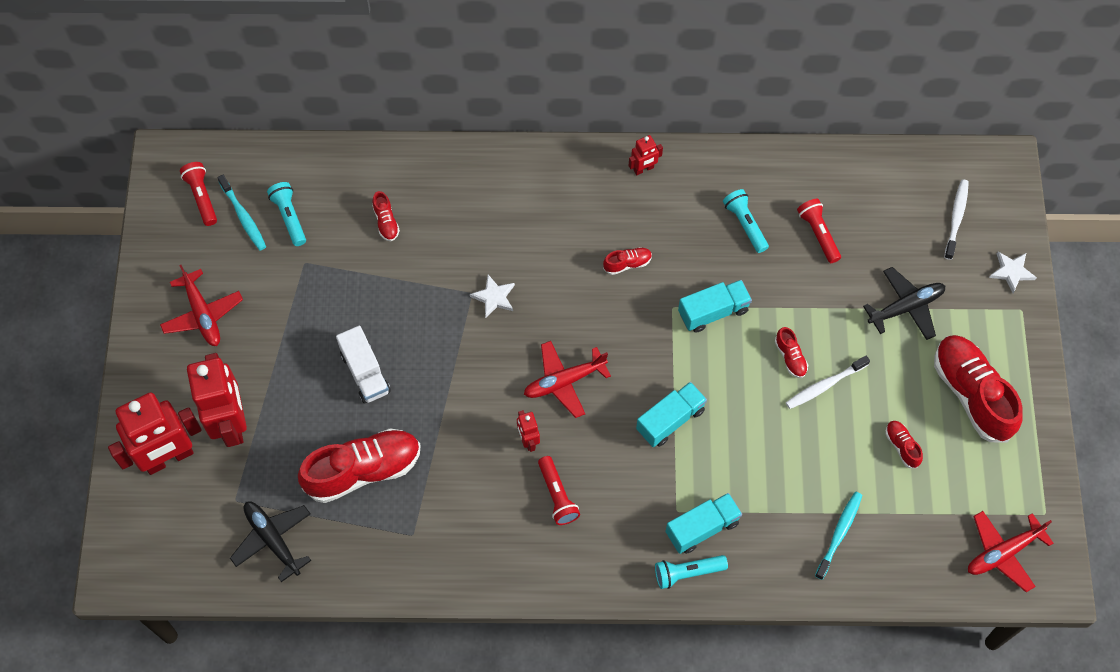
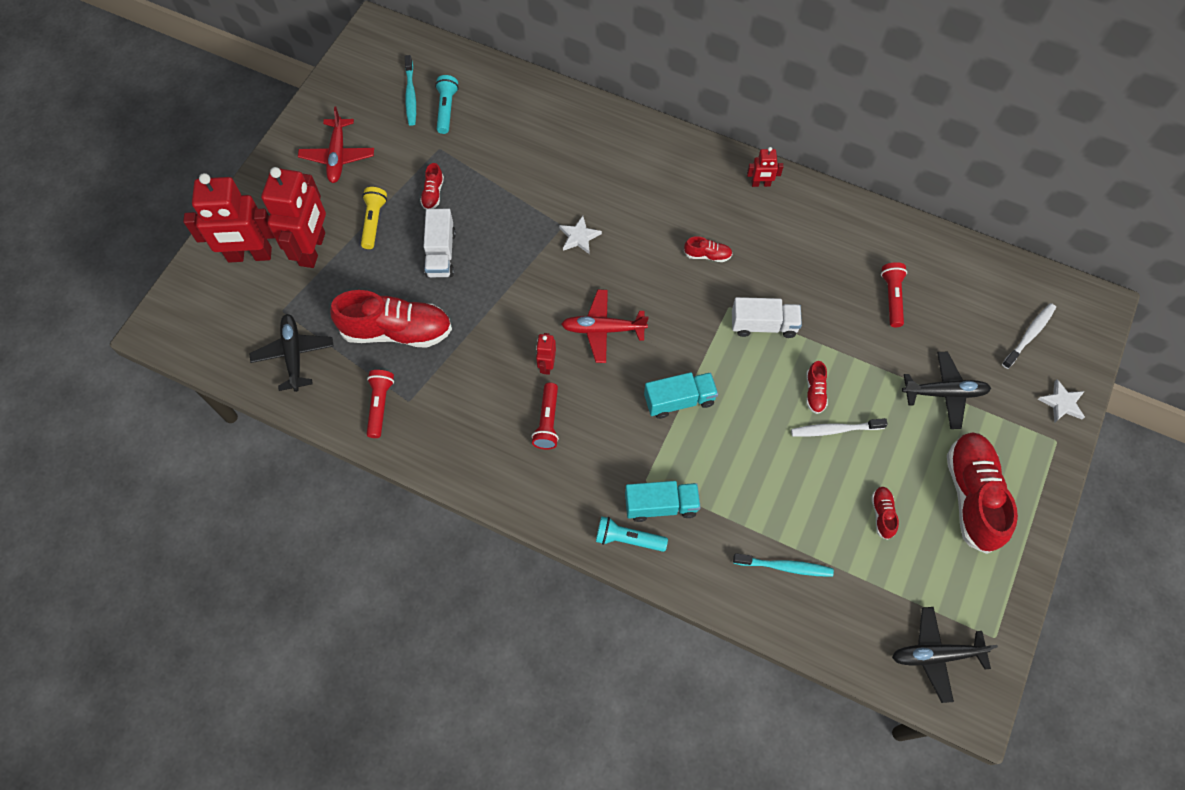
camera: 25 degrees right, 0 degrees up
(202, 197) = (387, 68): red flashlight -> red flashlight (380, 405)
(279, 368) = (373, 222): none -> yellow flashlight
(386, 222) = (521, 142): red shoe -> red shoe (433, 193)
(713, 312) = (763, 325): turquoise truck -> white truck
(745, 224) = (828, 264): turquoise flashlight -> none
(839, 533) = (785, 567): turquoise toothbrush -> turquoise toothbrush turned 45 degrees clockwise
(1003, 553) = (936, 655): red plane -> black plane

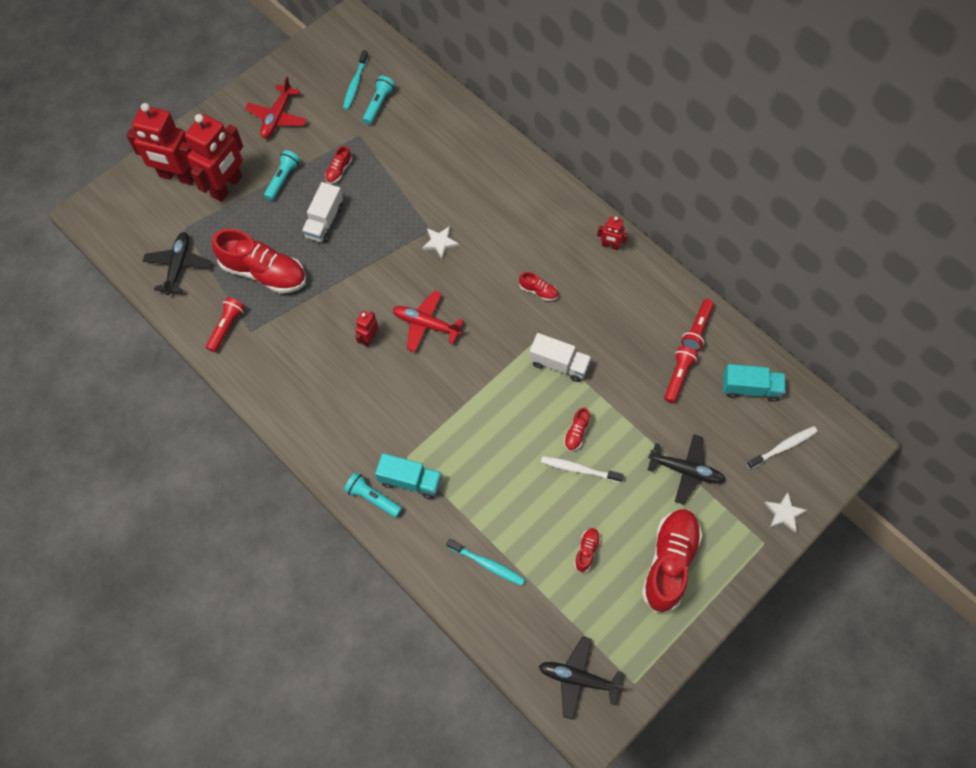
camera: 20 degrees right, 0 degrees up
(373, 222) = (283, 179): yellow flashlight -> turquoise flashlight
(547, 421) = (350, 384): red flashlight -> red flashlight (697, 329)
(679, 400) = (462, 402): turquoise truck -> turquoise truck (750, 388)

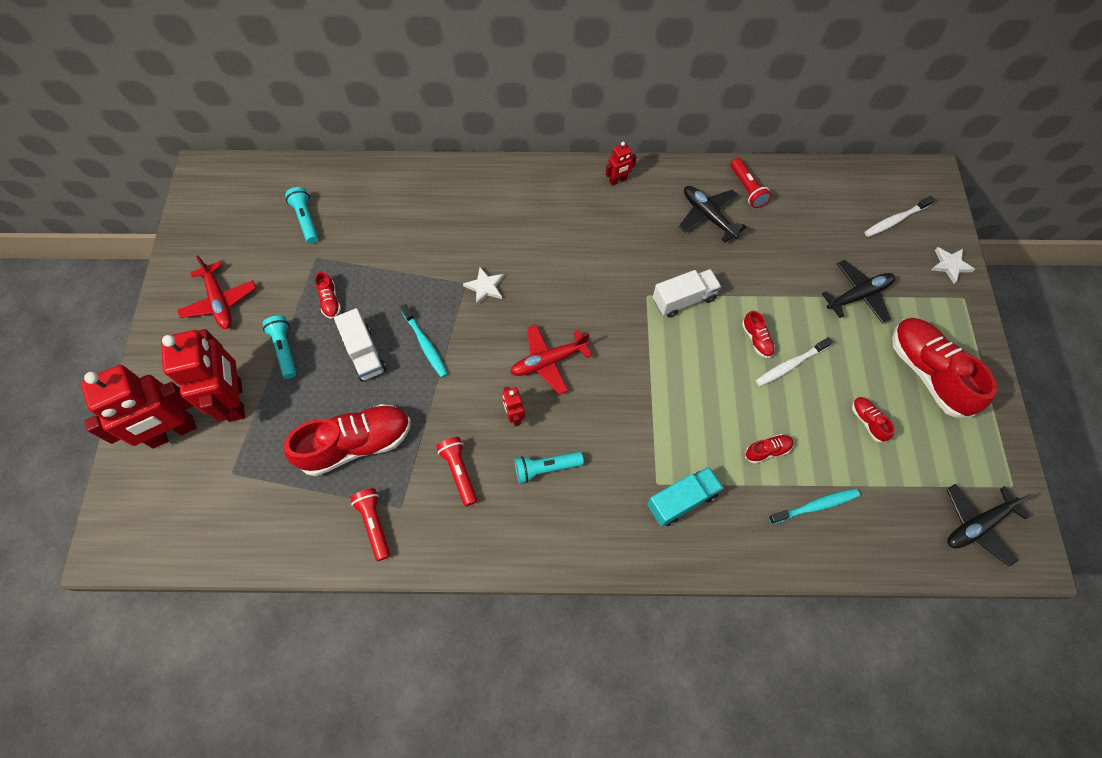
camera: 45 degrees left, 0 degrees up
(178, 266) = (264, 512): black plane -> black plane (708, 216)
(355, 84) = (265, 219): turquoise toothbrush -> turquoise toothbrush (425, 344)
(372, 498) = (669, 545): turquoise flashlight -> turquoise flashlight (546, 468)
(538, 291) = (605, 258): red shoe -> red shoe (767, 451)
(678, 377) = (774, 233): red flashlight -> red flashlight (459, 472)
(750, 388) = (828, 199): turquoise truck -> none
(783, 447) = (895, 220): white toothbrush -> white toothbrush turned 135 degrees counterclockwise

